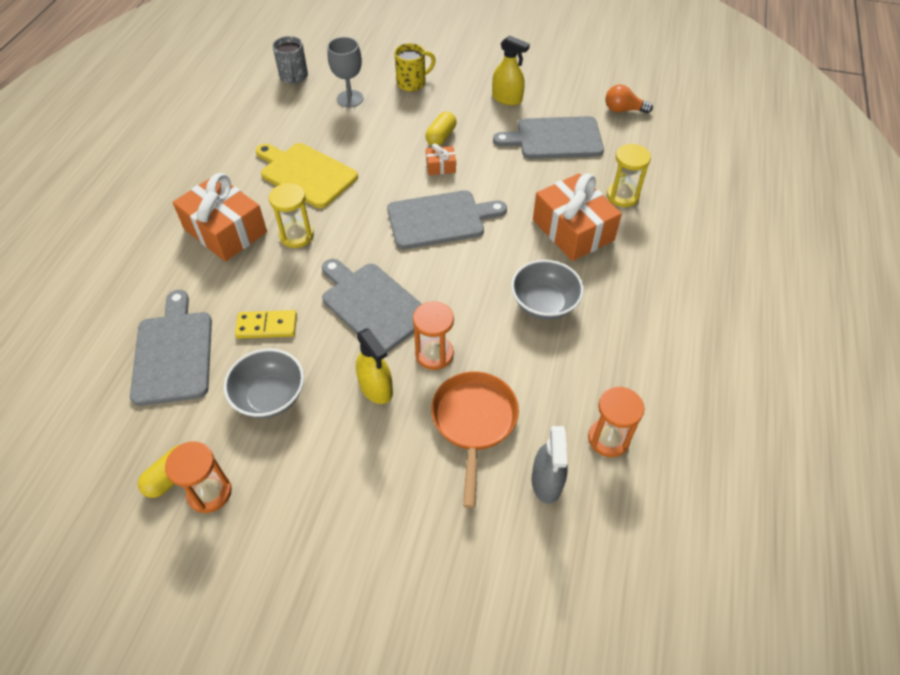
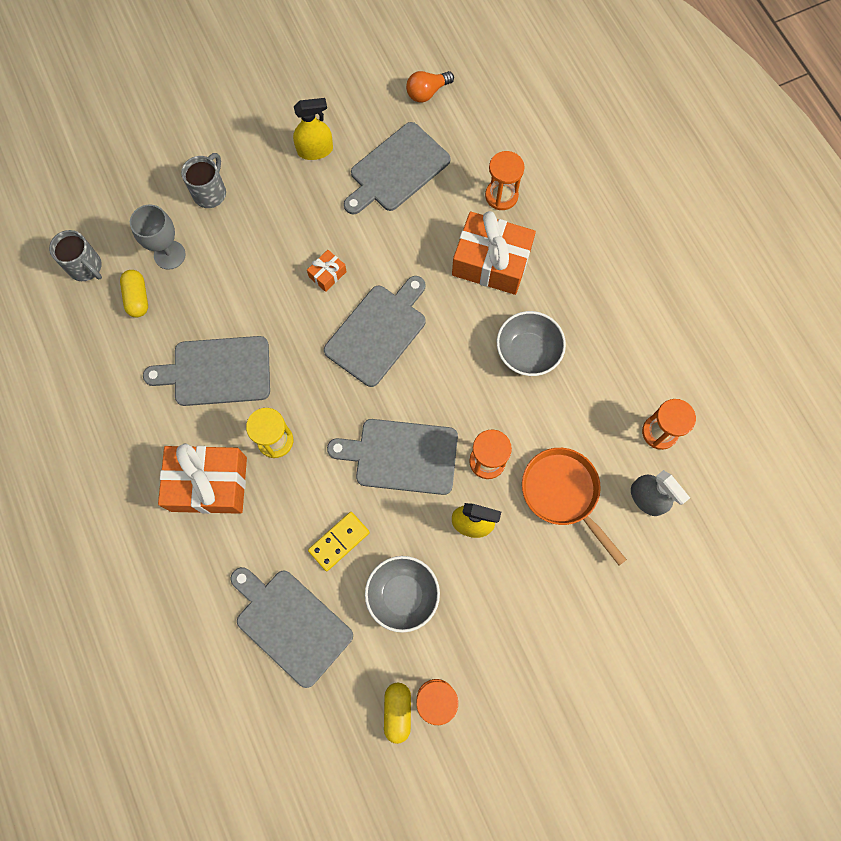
camera: 40 degrees left, 20 degrees up
(306, 174) = (217, 371): yellow cutting board -> grey cutting board
(412, 83) = (210, 192): yellow mug -> grey mug
(441, 137) = (297, 240): yellow capsule -> yellow capsule (137, 298)
(622, 196) = (501, 196): yellow hourglass -> orange hourglass

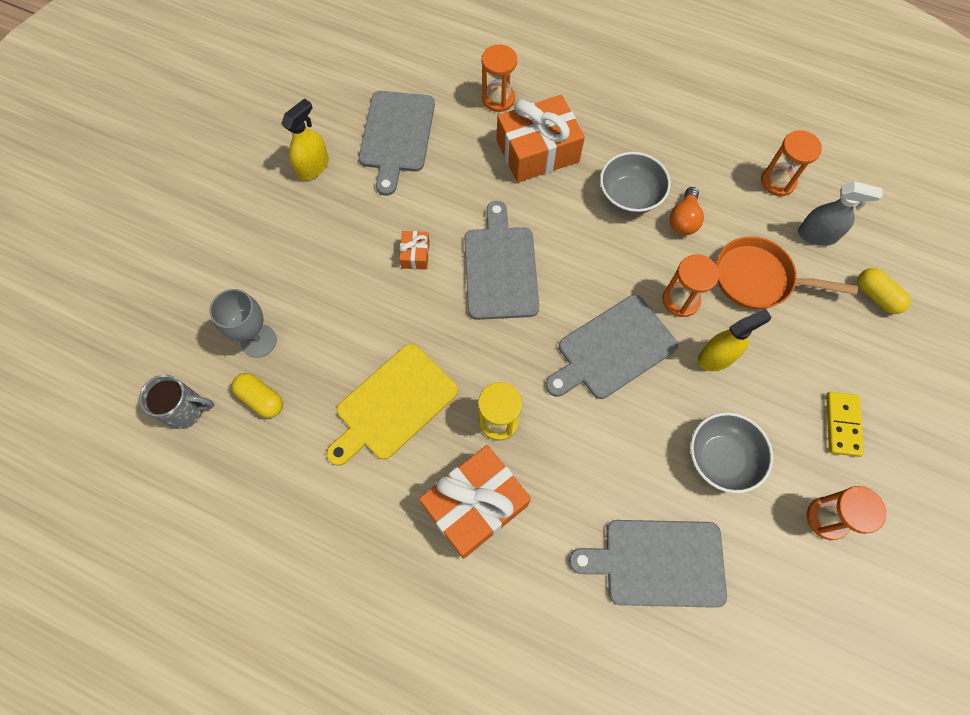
camera: 40 degrees left, 5 degrees down
(210, 192) = (249, 263): grey mug -> none
(217, 371) = (393, 404): grey cutting board -> yellow cutting board
(339, 541) = (630, 459): yellow domino -> yellow domino (842, 424)
(397, 711) = (810, 556): yellow capsule -> yellow capsule (876, 296)
(427, 92) = (366, 63): orange light bulb -> orange light bulb (683, 219)

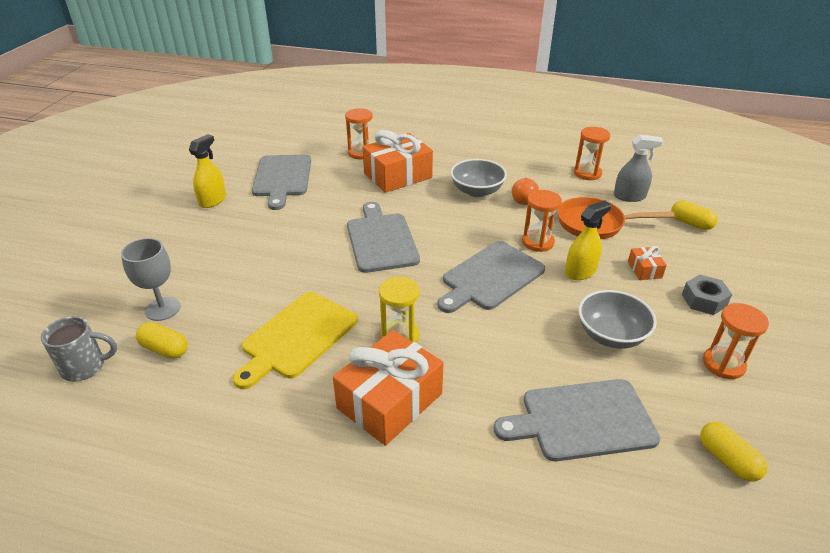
camera: 10 degrees left, 30 degrees down
(415, 254) = (306, 240): orange gift -> orange gift (644, 270)
(783, 634) = (727, 460): none -> yellow capsule
(842, 424) = (703, 300): yellow domino -> grey nut

